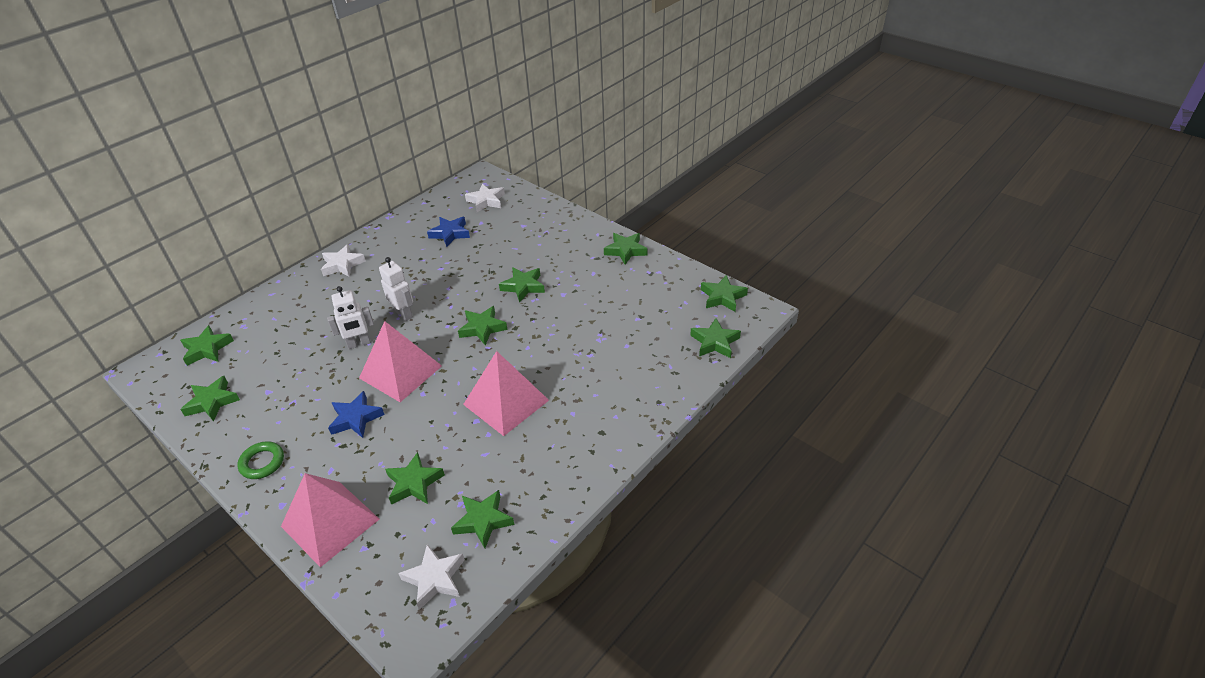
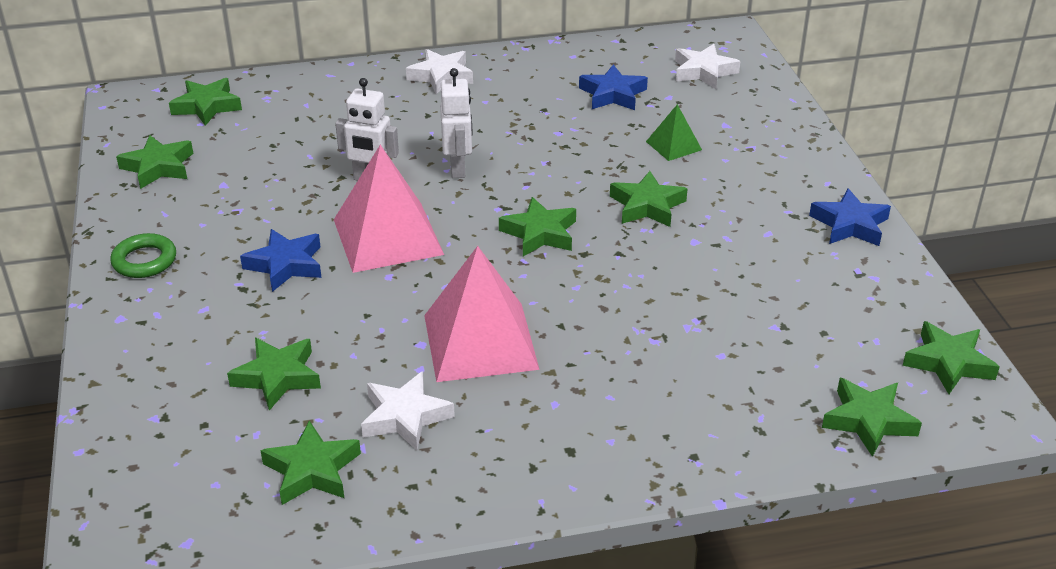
camera: 35 degrees right, 5 degrees down
(330, 522) = (148, 367): pink pyramid -> none
(435, 578) = (194, 502): white star -> white star (405, 416)
(507, 248) = (674, 145): none -> green pyramid
(625, 251) = (850, 225): green star -> blue star

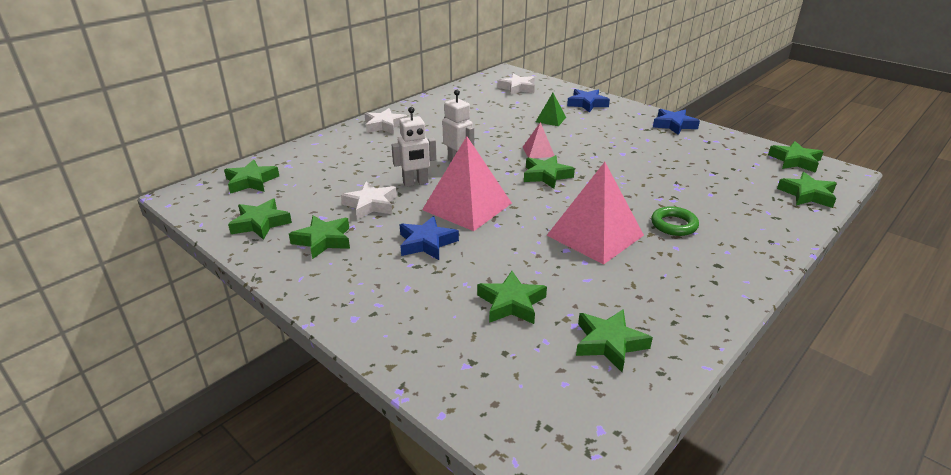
camera: 35 degrees left, 5 degrees down
(144, 261) = (325, 278): green ring -> green ring (674, 225)
(405, 416) = (615, 289): white star -> white star (371, 204)
(581, 192) = (538, 151): none -> pink pyramid
(613, 94) = (489, 108): blue star -> blue star (587, 104)
(647, 206) = (578, 147): green star -> green star (323, 240)

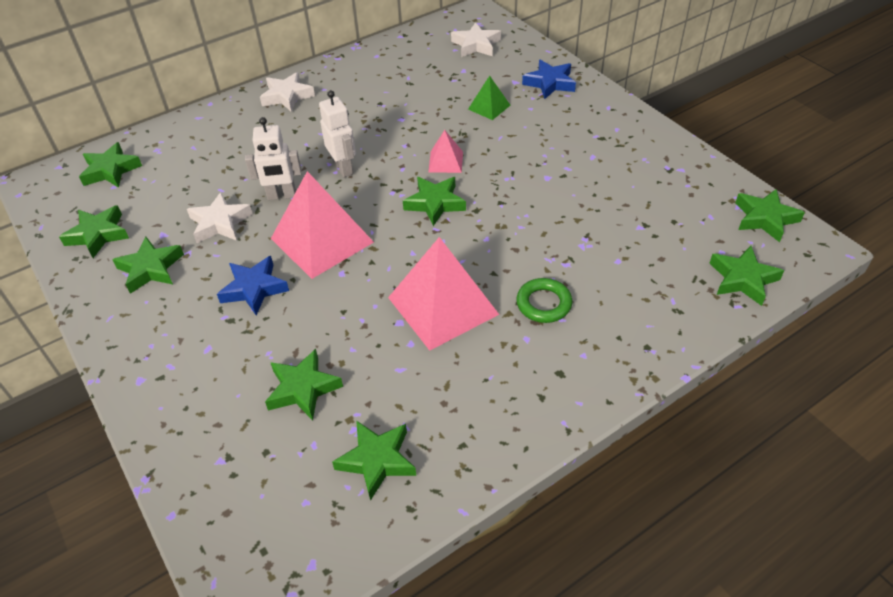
camera: 15 degrees right, 15 degrees up
(674, 125) = (641, 134): blue star -> none

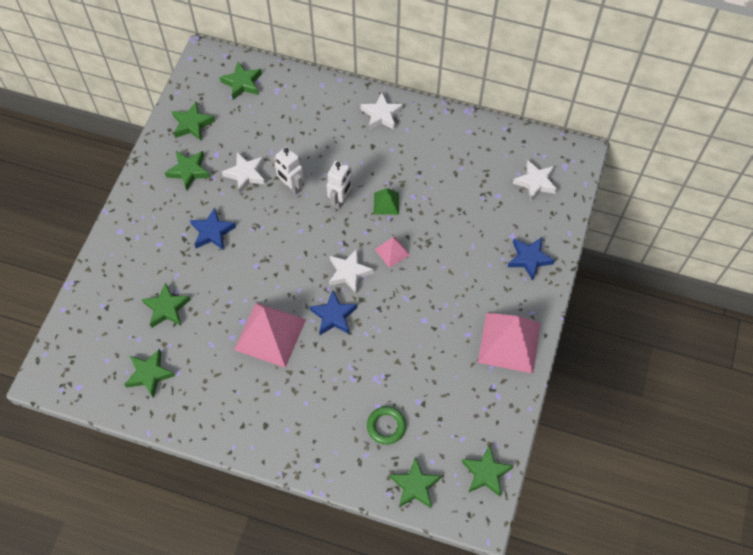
camera: 50 degrees right, 15 degrees up
(322, 240) = (272, 236): pink pyramid -> pink pyramid (509, 342)
(435, 203) = (349, 272): green star -> white star
(474, 240) = (333, 316): none -> blue star
(489, 107) = (469, 239): green pyramid -> green pyramid (386, 203)
(543, 304) = (310, 386): green ring -> green ring (386, 426)

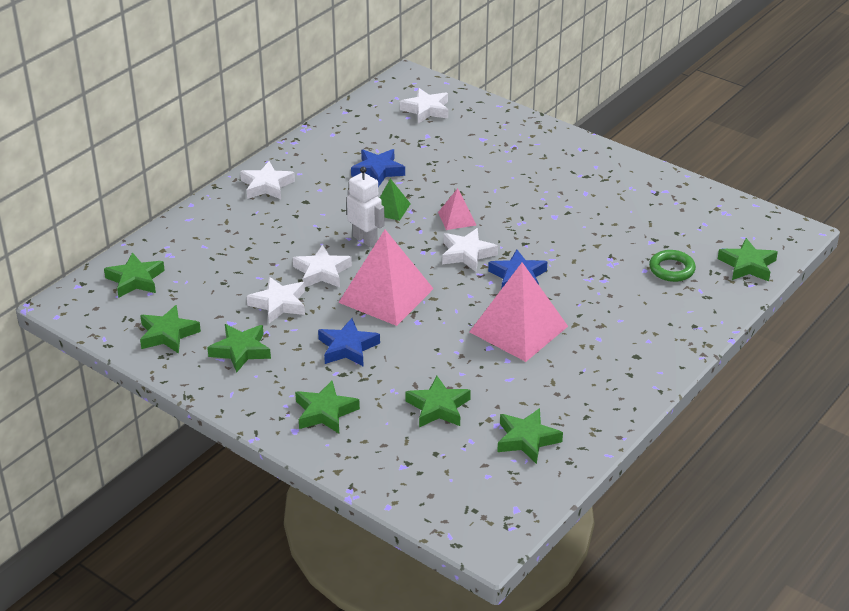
camera: 70 degrees left, 25 degrees down
(291, 187) = (322, 272): white robot -> white star
(486, 473) = (748, 218): green star -> green star (325, 412)
(509, 342) = (607, 170): pink pyramid -> pink pyramid (386, 295)
(529, 259) = (516, 135): blue star -> blue star (378, 171)

